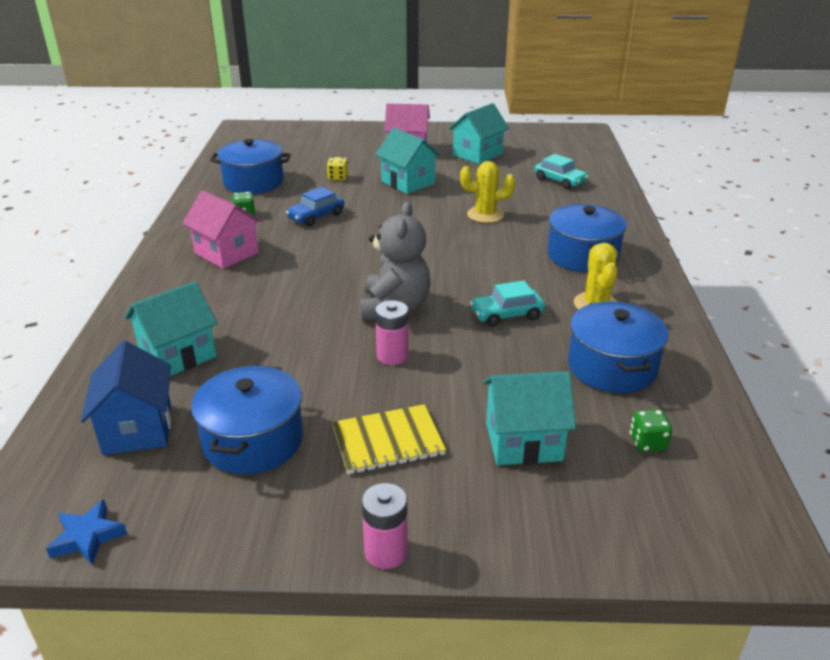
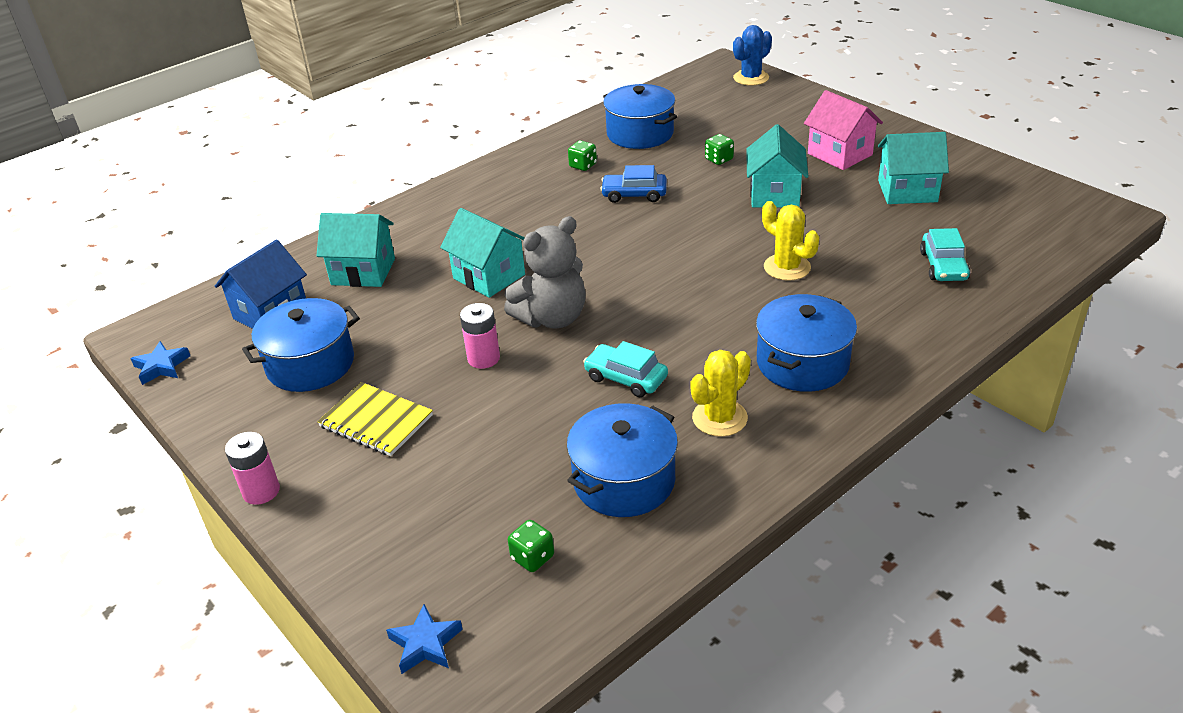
camera: 50 degrees right, 5 degrees up
(226, 253) = (515, 198): pink house -> none
(276, 129) = (751, 78): none -> blue cactus
(338, 177) = (719, 159): yellow dice -> green dice
(523, 441) = (452, 487): turquoise house -> turquoise house (489, 276)
(691, 542) = (425, 644): none -> blue star

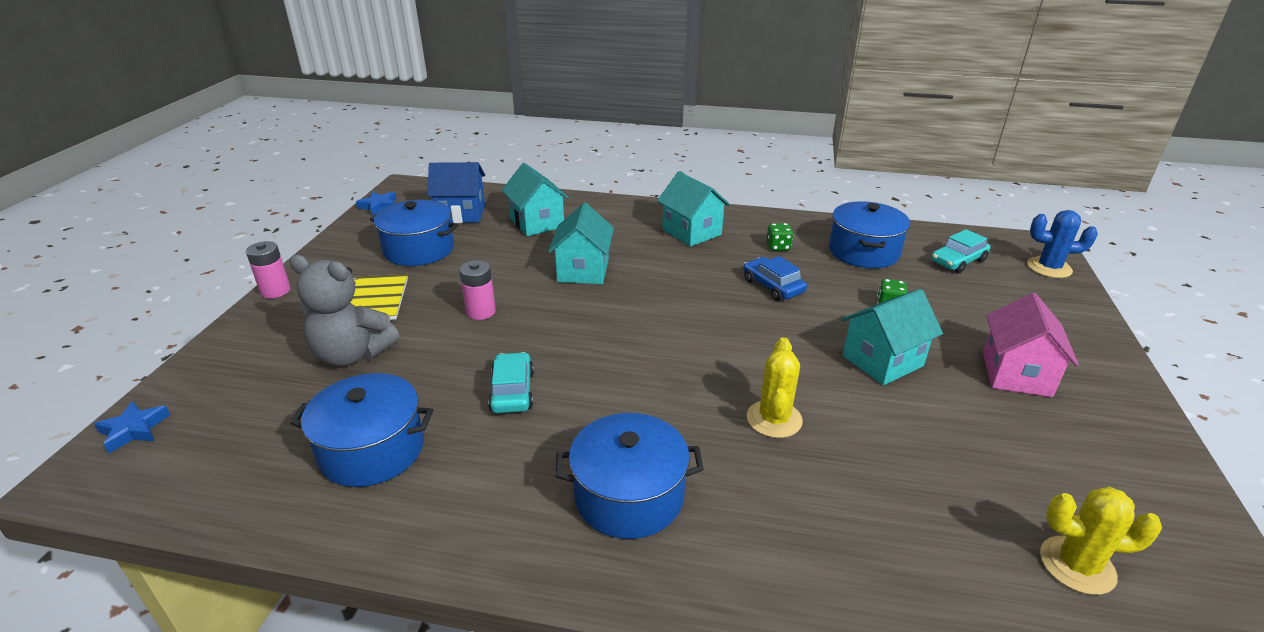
camera: 50 degrees right, 5 degrees down
(532, 557) = (250, 441): green dice -> none
(552, 318) = (559, 320): grey teddy bear -> grey teddy bear (352, 354)
(719, 418) = (497, 473): yellow cactus -> yellow cactus (1077, 565)
(907, 191) = (1027, 452): turquoise house -> turquoise house (691, 232)
(943, 266) = (925, 544): turquoise car -> turquoise car (958, 261)

